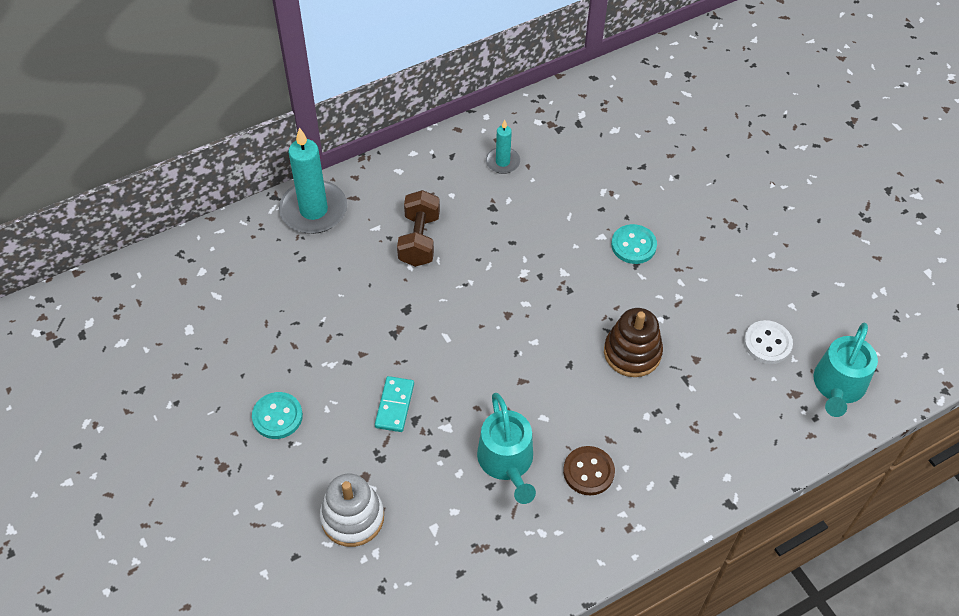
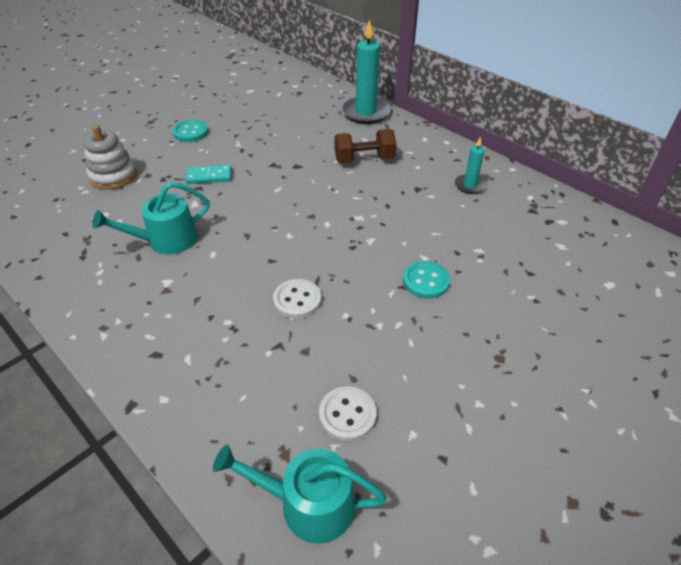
camera: 75 degrees right, 10 degrees down
(588, 471) = (161, 290): brown button -> none
(632, 353) = (297, 300): brown stacking toy -> white button

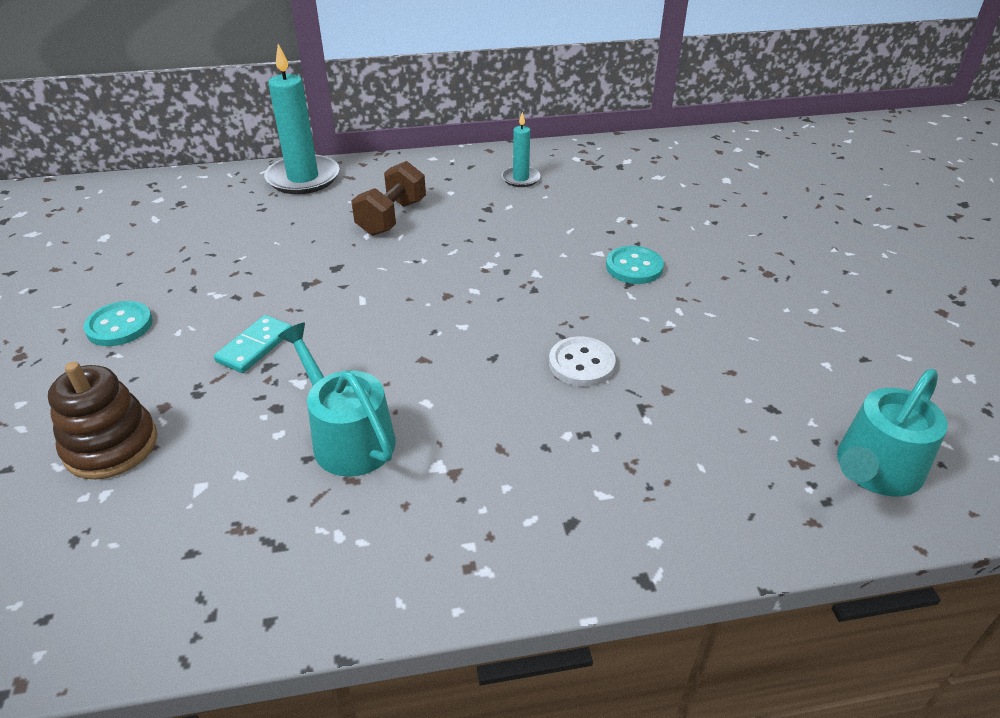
camera: 55 degrees left, 5 degrees down
(113, 176) = (111, 446): white stacking toy -> brown stacking toy
(166, 240) = (348, 437): turquoise watering can -> turquoise watering can turned 135 degrees clockwise
(347, 414) = (777, 396): white button -> none

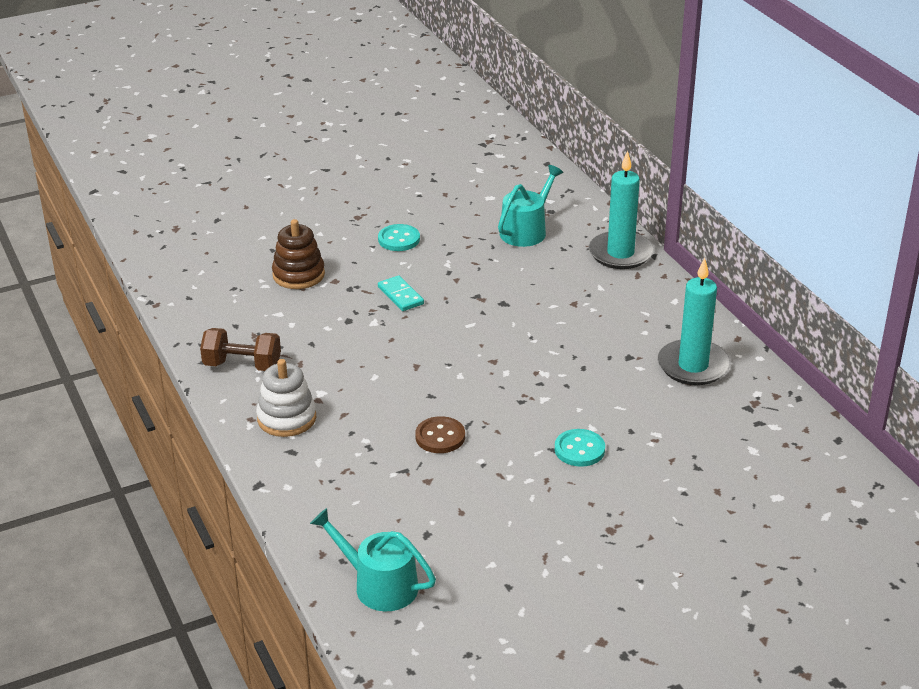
camera: 75 degrees right, 5 degrees down
(255, 347) = (400, 295): turquoise domino -> turquoise domino turned 45 degrees clockwise
(348, 437) = (332, 353): turquoise watering can -> turquoise watering can (526, 230)
(392, 217) = (585, 311): brown dumbbell -> brown dumbbell (242, 365)
(486, 517) = (286, 418): none -> white stacking toy
(520, 179) = (693, 366): turquoise candle -> turquoise candle, size x1.89
(581, 364) = (440, 437): white button -> brown button

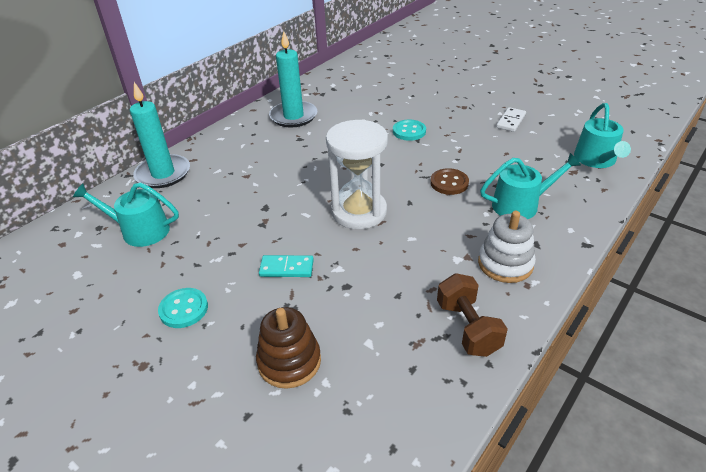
camera: 115 degrees left, 5 degrees up
(356, 471) = (520, 205): none -> turquoise watering can
(400, 295) = (286, 268): turquoise domino -> turquoise domino turned 60 degrees clockwise
(444, 357) = (359, 212): none -> white hourglass
(534, 557) = (510, 121): none -> white domino

